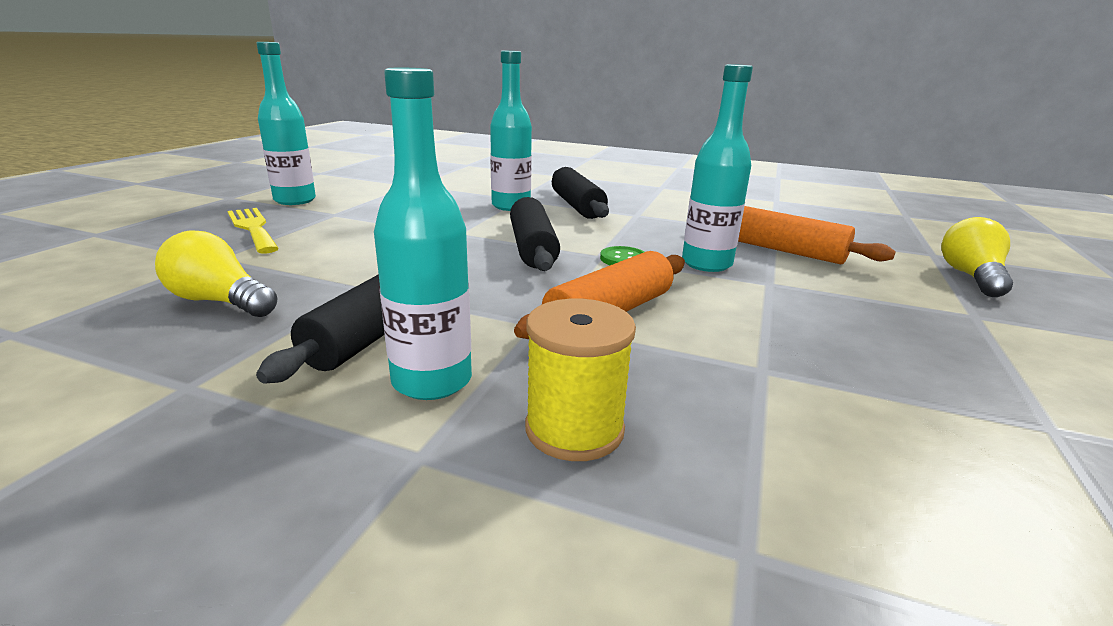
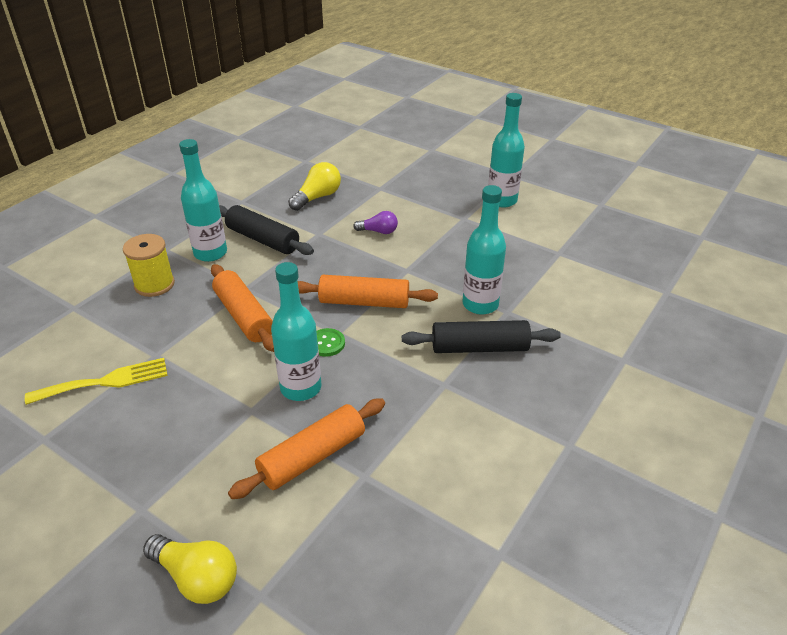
camera: 105 degrees right, 15 degrees up
(253, 228) = (434, 192): yellow fork -> yellow fork (105, 382)
(360, 251) = (378, 231): none -> purple light bulb
(533, 248) = (364, 302): black rolling pin -> orange rolling pin

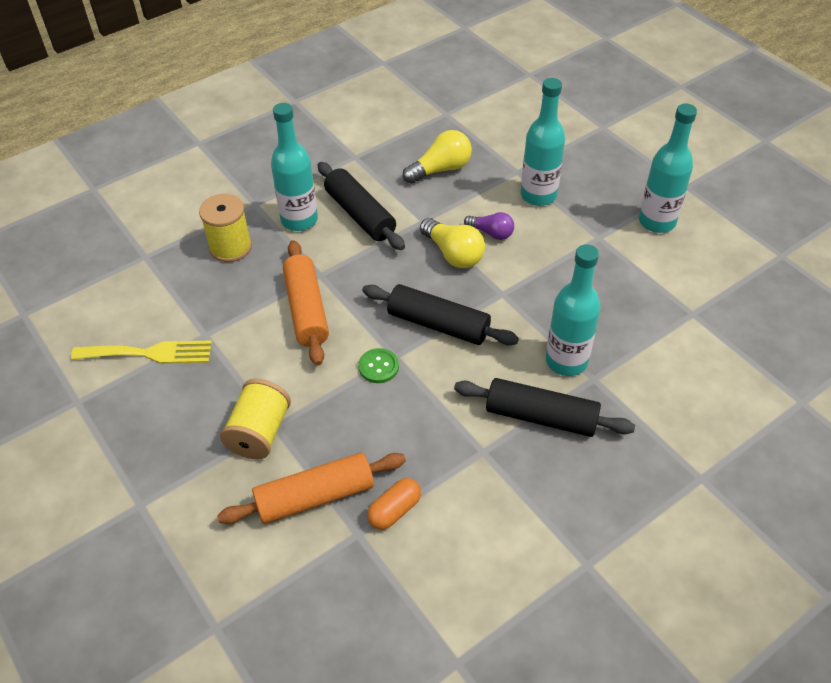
camera: 20 degrees right, 10 degrees up
(197, 578) = (166, 591): yellow light bulb -> yellow light bulb (453, 254)
(238, 419) = (259, 432): none -> yellow spool
(301, 388) = (332, 413): turquoise bottle -> turquoise bottle (538, 195)
(364, 302) = (438, 325): orange rolling pin -> black rolling pin
(389, 448) = (394, 510): none -> orange capsule

